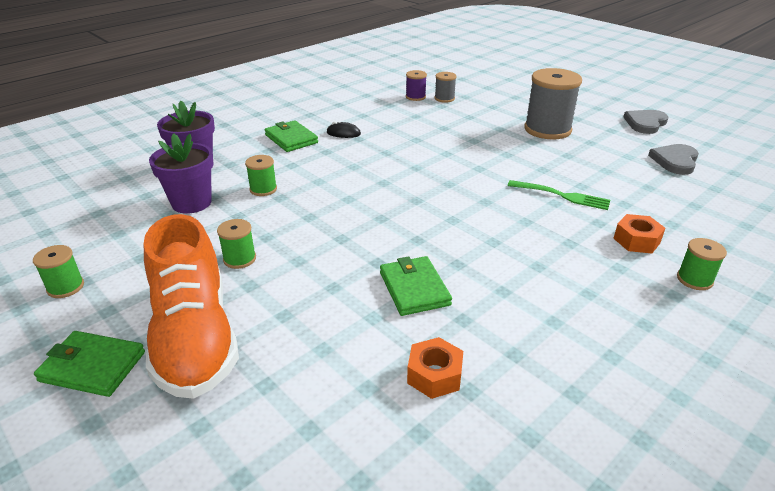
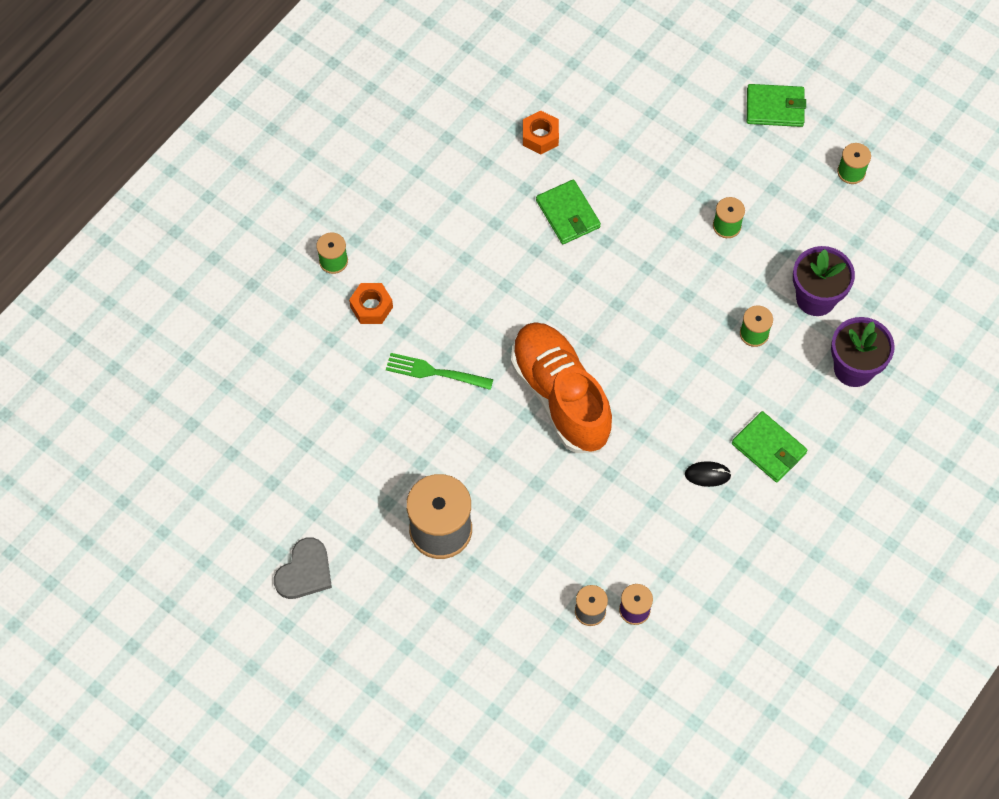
camera: 170 degrees right, 30 degrees up
(195, 337) = (719, 141): orange shoe -> orange shoe (560, 396)
(675, 161) = (293, 469): grey heart -> none

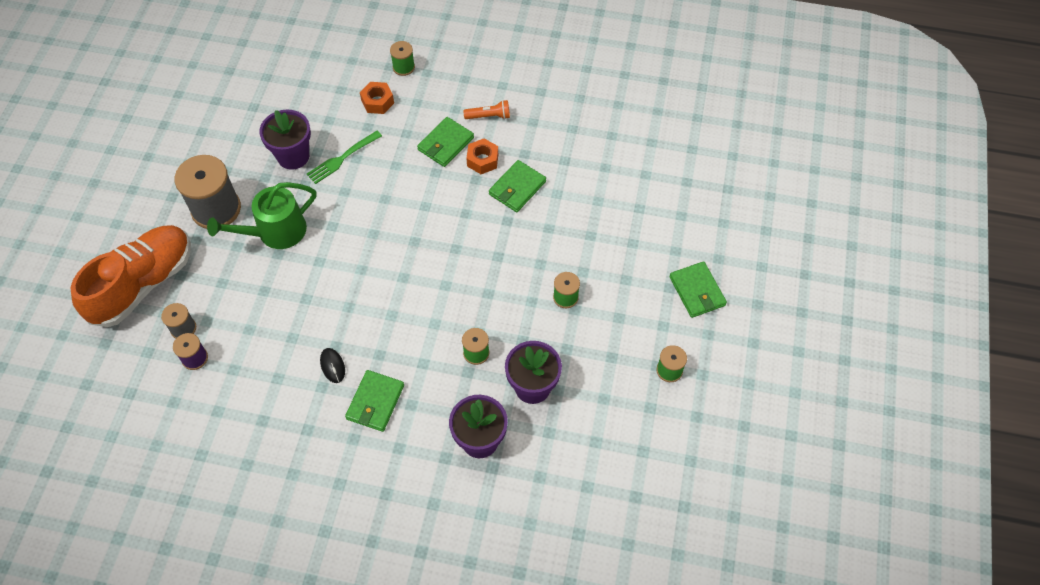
camera: 65 degrees right, 5 degrees down
(305, 571) = (154, 144): grey heart -> none
(405, 423) = (293, 156): none -> purple flower pot
(435, 372) = (342, 158): green fork -> green fork turned 120 degrees counterclockwise
(455, 202) = (489, 116): none -> orange flashlight
(471, 260) = (445, 144): none -> green wallet
(505, 476) = (276, 232): none -> green watering can
(540, 136) = (574, 146): orange nut -> orange nut (482, 160)
(560, 396) = (358, 241): orange shoe -> orange shoe (143, 284)

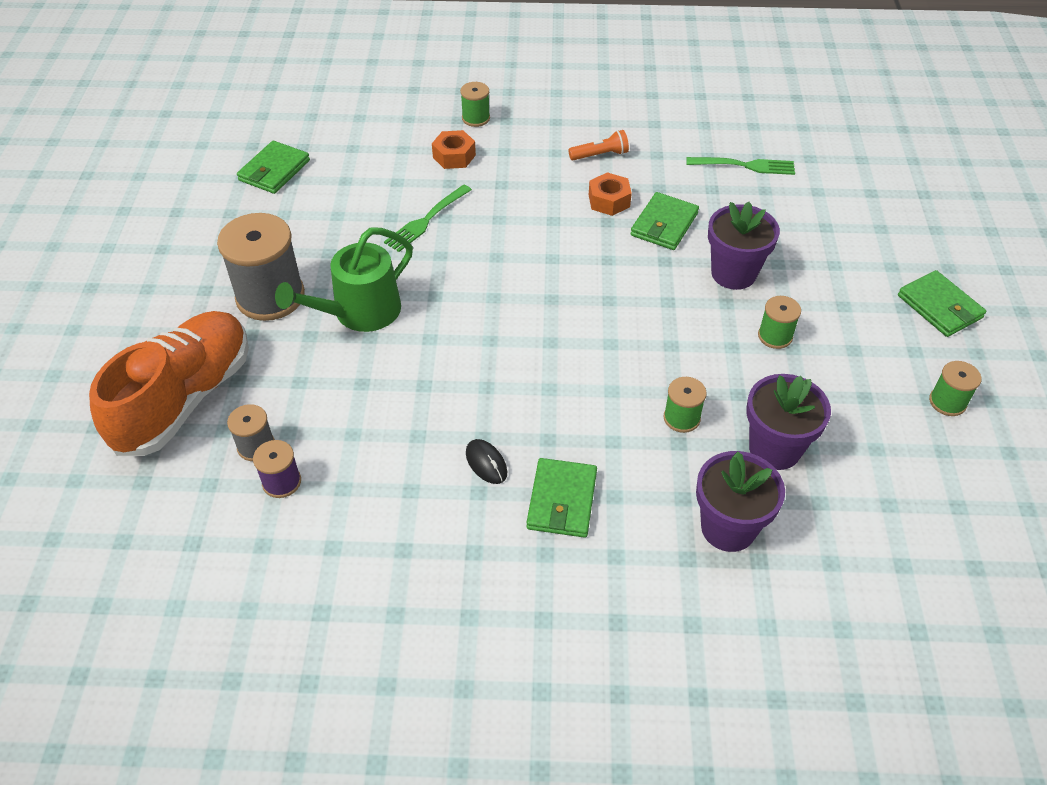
camera: 10 degrees left, 10 degrees down
(293, 156) = (360, 225): purple flower pot -> purple flower pot (733, 273)
(445, 144) = (555, 189): green wallet -> green wallet (274, 170)
(597, 142) = (744, 166): none -> green fork

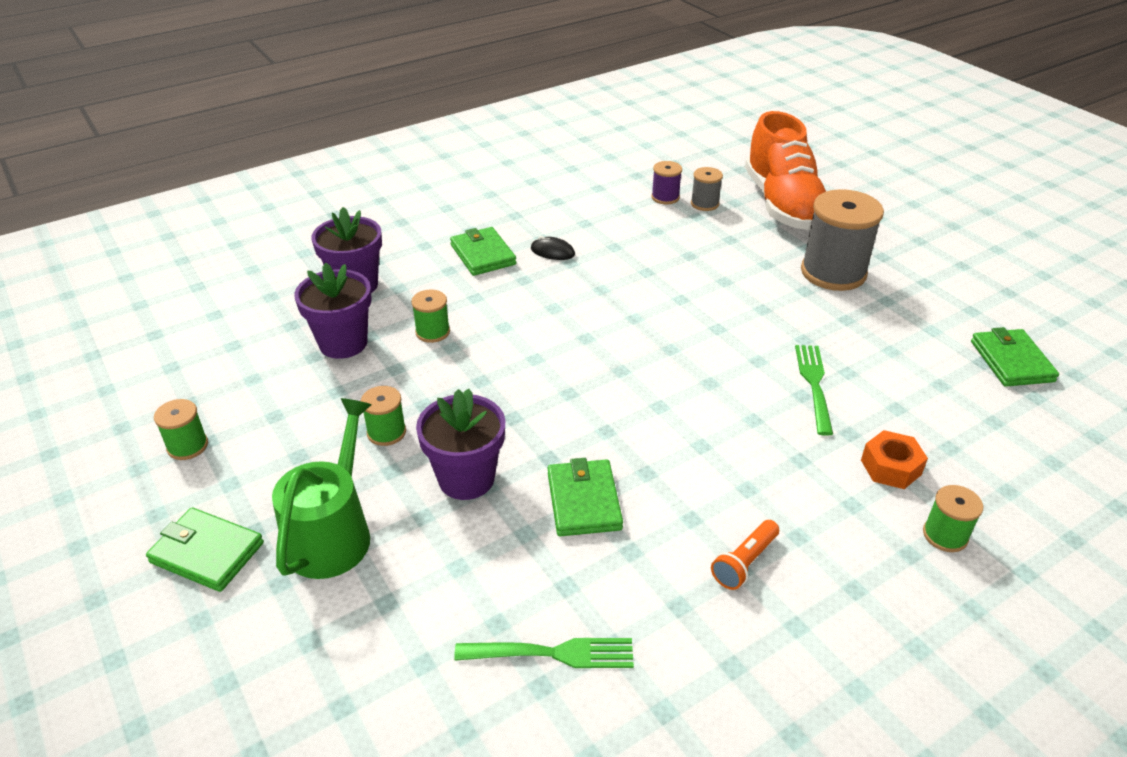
camera: 145 degrees right, 10 degrees down
(360, 312) = (755, 292): green watering can -> green watering can (332, 533)
(609, 200) = (670, 500): orange nut -> none
(744, 166) = (551, 654): green fork -> green fork turned 150 degrees counterclockwise

